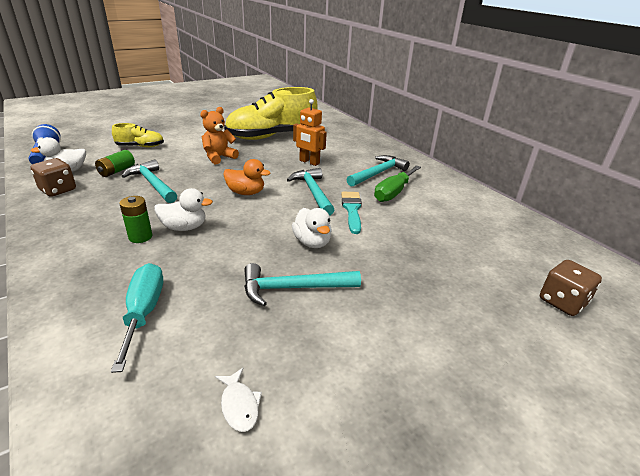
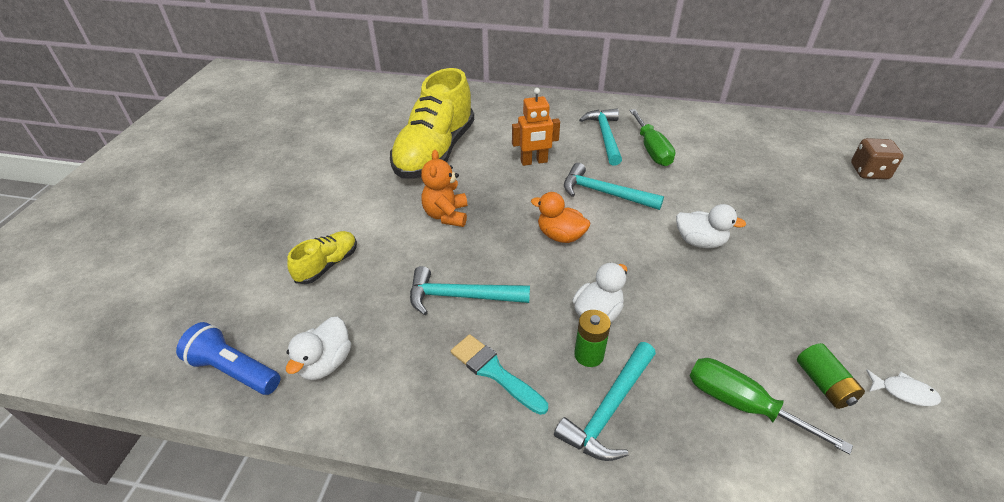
camera: 45 degrees left, 10 degrees up
(58, 190) = (382, 391): brown dice -> none
(117, 171) = (385, 315): green battery -> green battery (823, 384)
(144, 312) = (742, 404): turquoise screwdriver -> green screwdriver
(246, 193) = (560, 236): orange duck -> orange duck turned 120 degrees counterclockwise
(293, 288) = (766, 289): turquoise hammer -> turquoise hammer (609, 409)
(352, 210) = (662, 189): turquoise brush -> turquoise brush (494, 372)

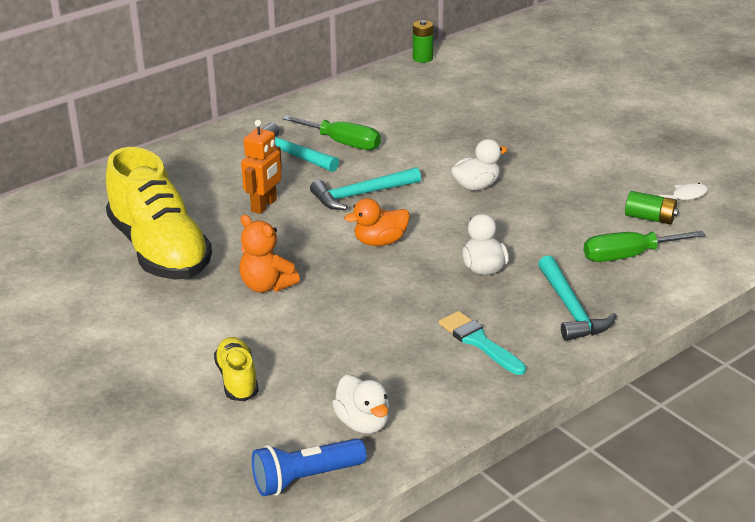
camera: 50 degrees left, 10 degrees down
(461, 296) = (380, 323): turquoise hammer -> none
(494, 372) = (479, 342): turquoise brush -> turquoise brush turned 60 degrees clockwise
(589, 355) = (516, 293): green battery -> green battery (422, 58)
(869, 172) = (510, 77): brown dice -> none

